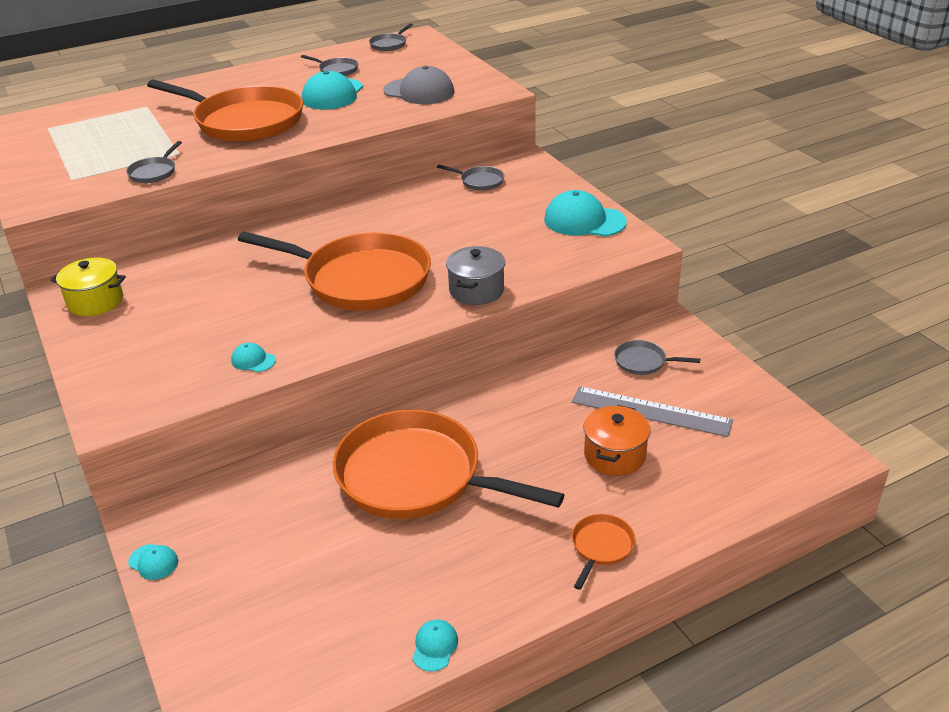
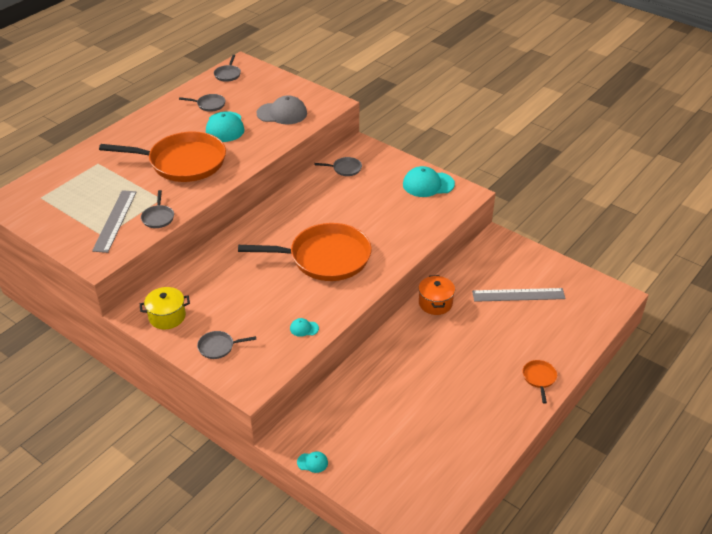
camera: 25 degrees left, 5 degrees up
(102, 166) = (115, 220): none -> grey ruler
(416, 476) = (420, 369): orange pan -> none
(435, 646) = (493, 455): turquoise cap -> none
(476, 290) = (399, 248): grey pot -> none
(614, 455) = (515, 326): orange pot -> orange pot (435, 303)
(643, 362) = (496, 265): grey pan -> grey pan (218, 347)

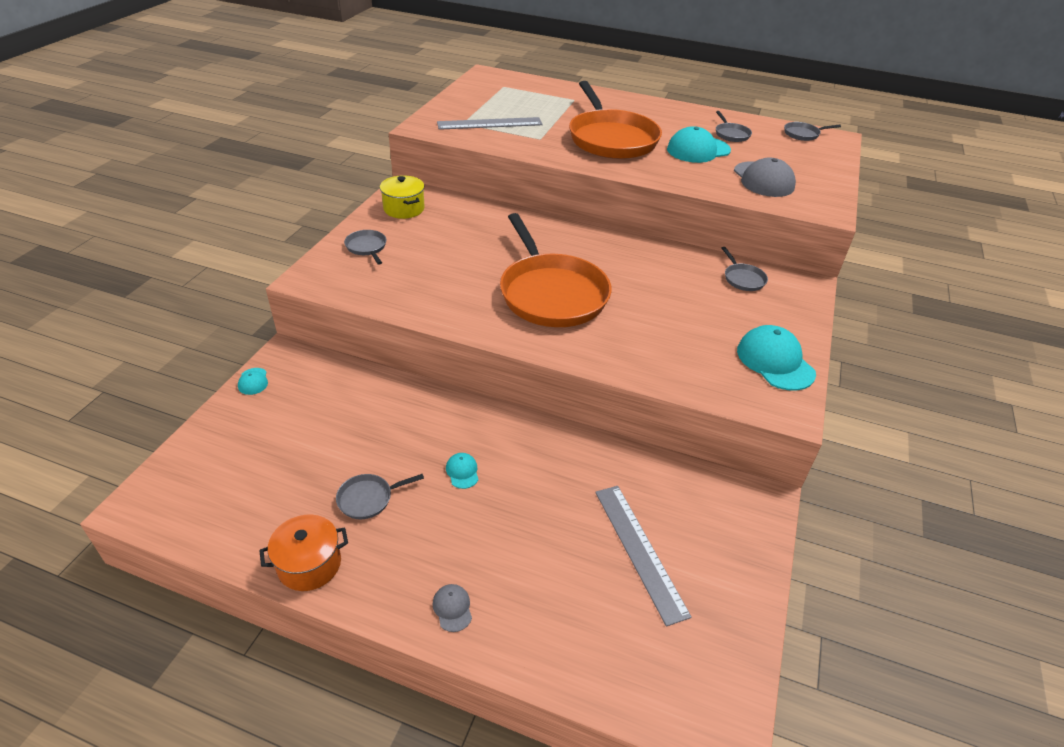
camera: 70 degrees right, 0 degrees up
(158, 217) = (507, 143): grey pan -> grey pan (368, 499)
(304, 328) = (415, 300): turquoise cap -> turquoise cap (462, 471)
(435, 303) = (569, 447): orange pot -> orange pot (309, 564)
(539, 378) = (452, 608): orange pan -> grey cap

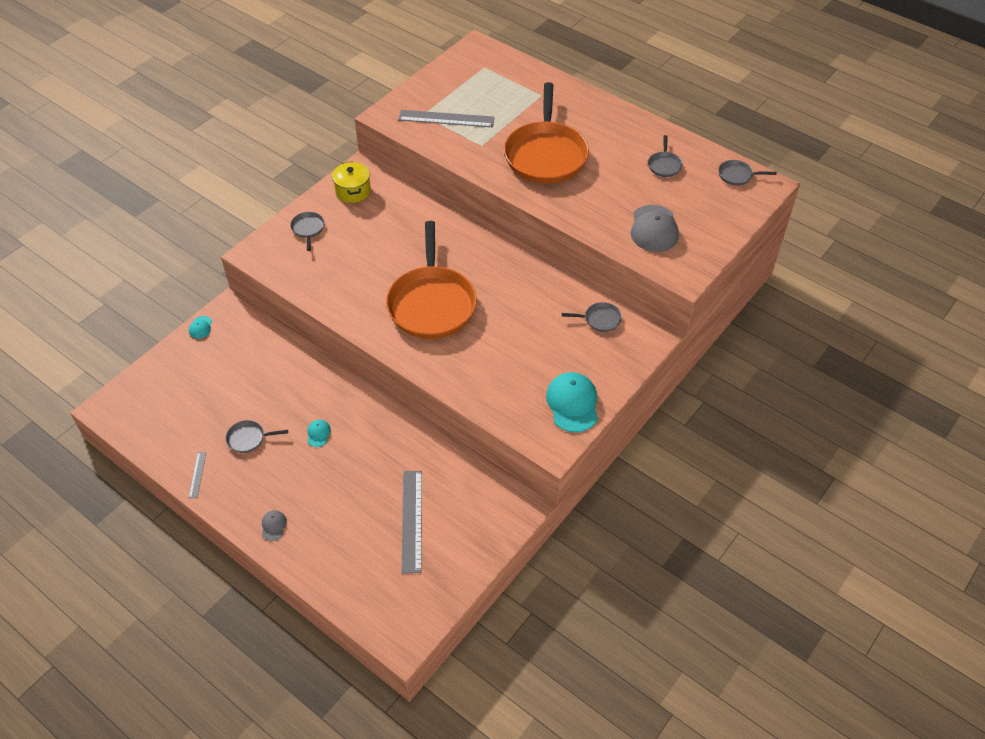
camera: 20 degrees right, 10 degrees up
(309, 564) = (197, 475): orange pot -> grey ruler
(698, 150) = (618, 181): turquoise cap -> none
(743, 279) = (600, 319): grey pan -> grey pan turned 90 degrees counterclockwise

